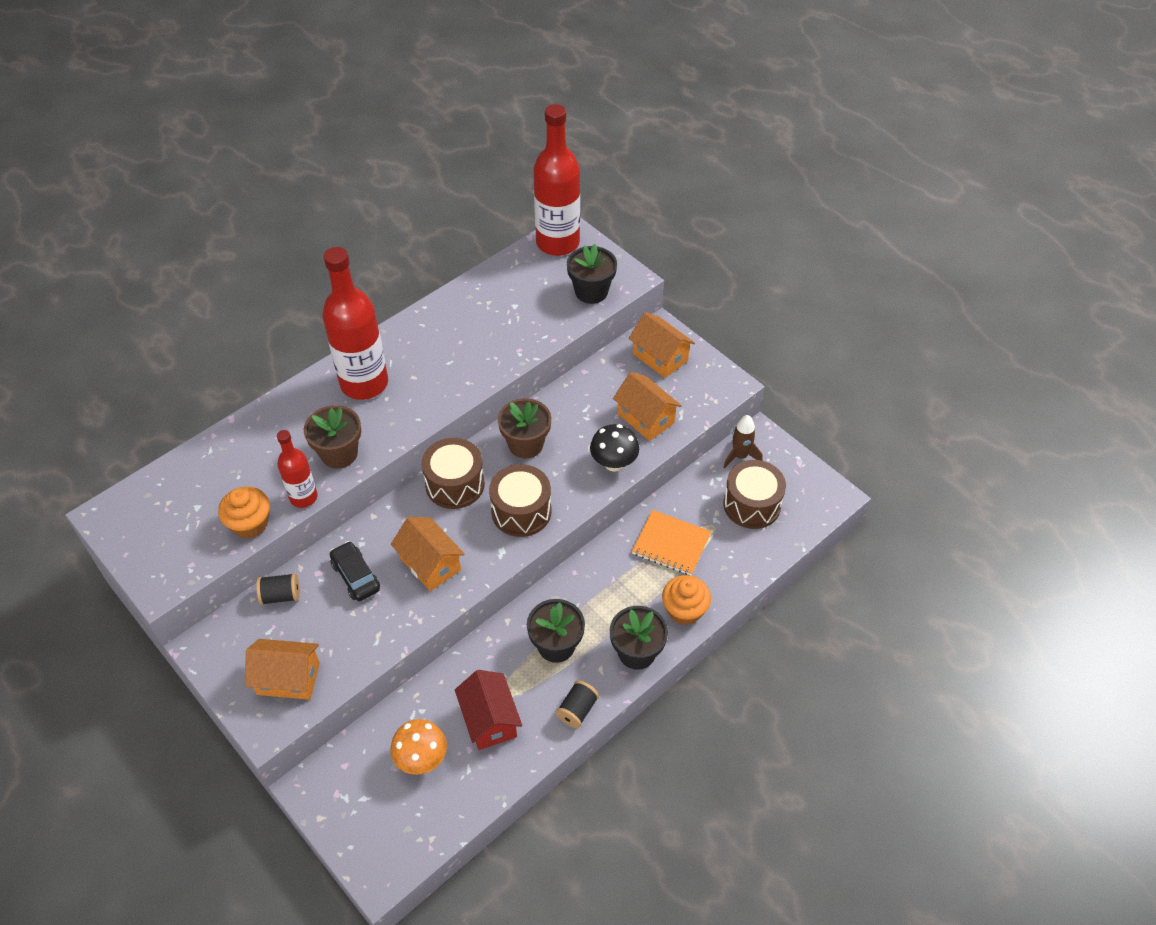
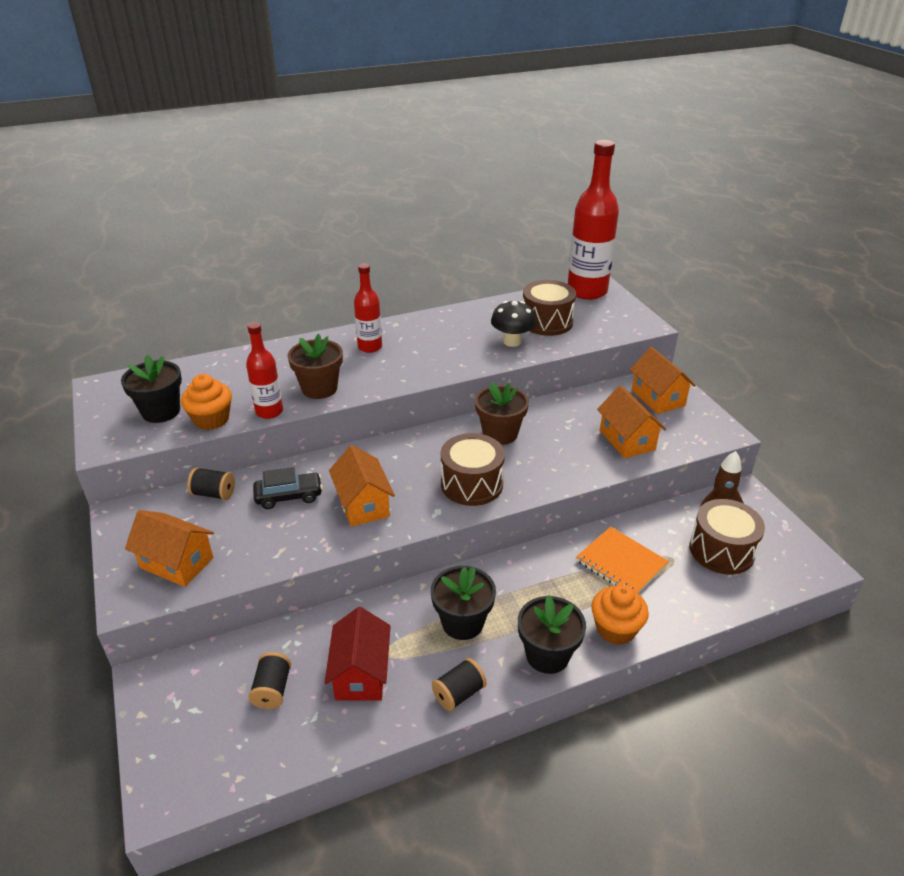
camera: 20 degrees right, 15 degrees down
(355, 576) = (289, 496): black car -> black car turned 90 degrees clockwise
(364, 383) = (370, 347): red bottle -> red bottle, size x0.54
(421, 759) = (272, 690): orange mushroom -> black spool
(455, 484) = (418, 448): brown drum -> brown drum (547, 322)
(591, 291) = (605, 327): black flower pot -> black flower pot (161, 411)
(614, 463) = (581, 467): black mushroom -> black mushroom (512, 342)

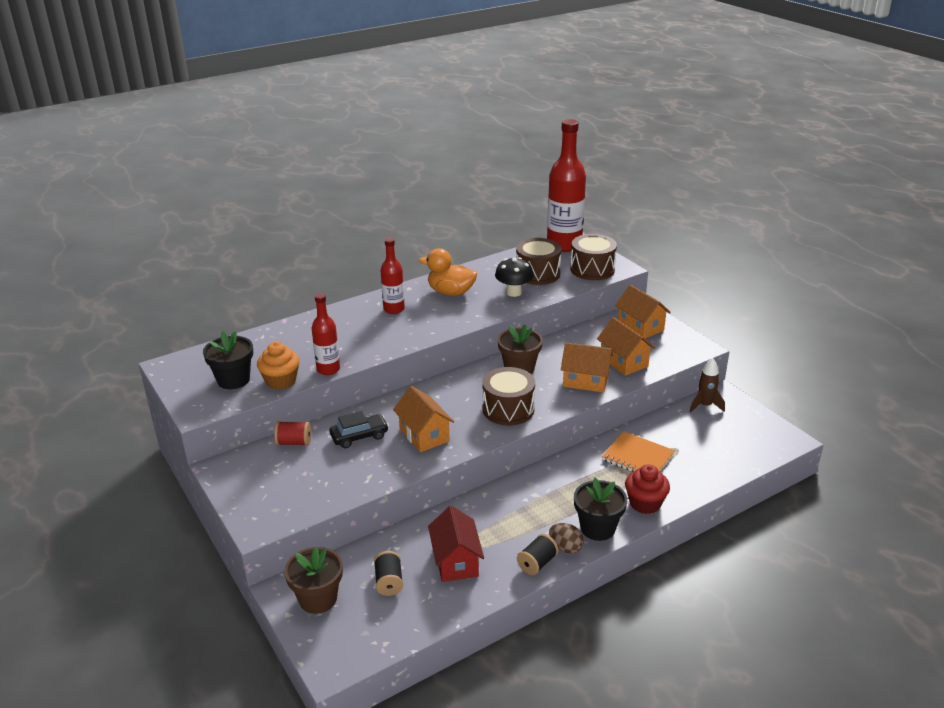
camera: 10 degrees left, 5 degrees down
(177, 563) = (285, 496): orange house -> orange house (585, 381)
(214, 494) = (294, 442): black spool -> red spool
(319, 388) = (364, 347): brown flower pot -> brown flower pot (318, 599)
(440, 334) = (451, 292): none -> orange duck
(462, 622) = (525, 515): black flower pot -> none
(500, 676) = (565, 547): none -> brown egg
(615, 629) = (645, 503): orange cupcake -> red cupcake
(721, 550) = (713, 438): brown drum -> brown drum (592, 269)

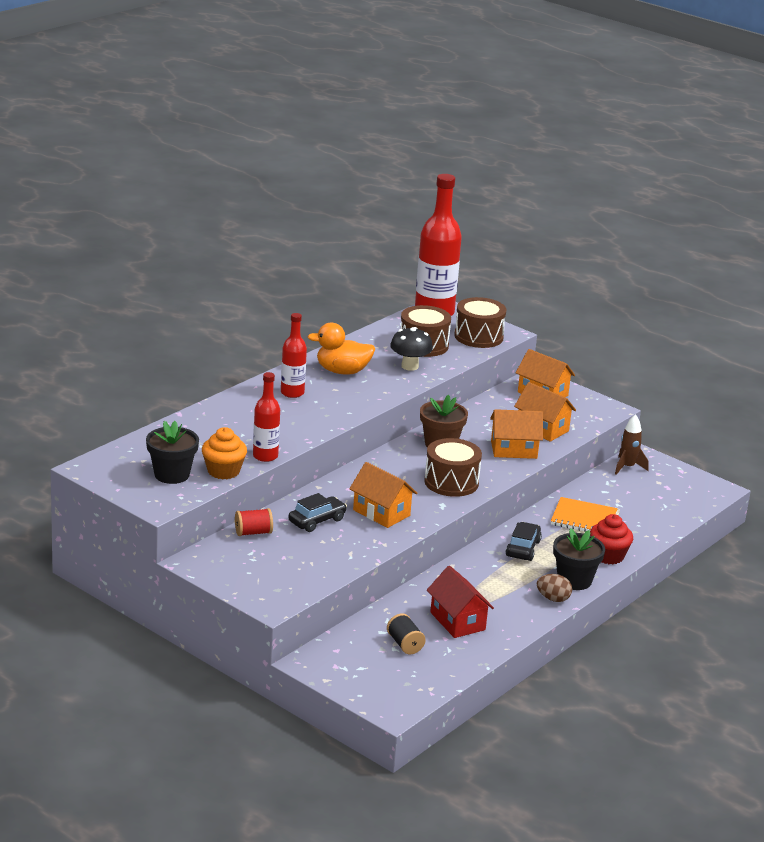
camera: 20 degrees left, 5 degrees down
(318, 599) = (346, 665): brown flower pot -> none
(537, 563) = (533, 614): black spool -> none
(562, 484) = (523, 548): none -> black car

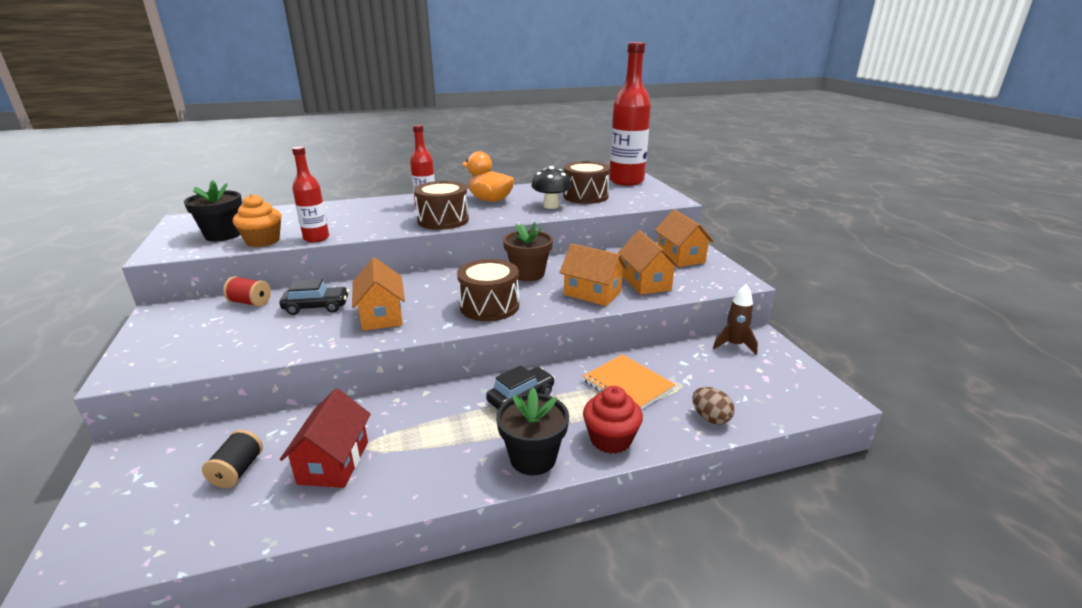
camera: 35 degrees right, 0 degrees up
(478, 336) = (643, 198): brown drum -> brown drum (443, 220)
(553, 599) = (477, 474): brown egg -> brown egg (710, 418)

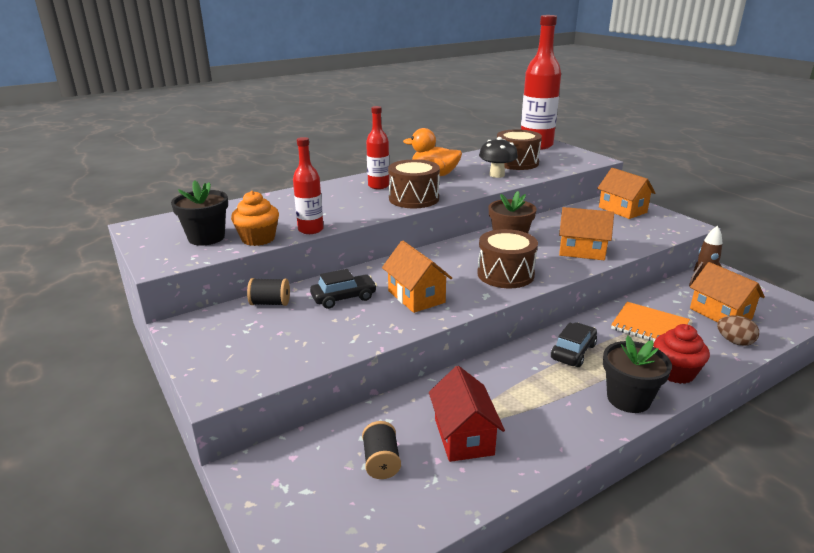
camera: 15 degrees left, 0 degrees up
(250, 302) = (270, 303): red spool -> black spool
(645, 282) = (616, 236): orange house -> orange house (720, 314)

